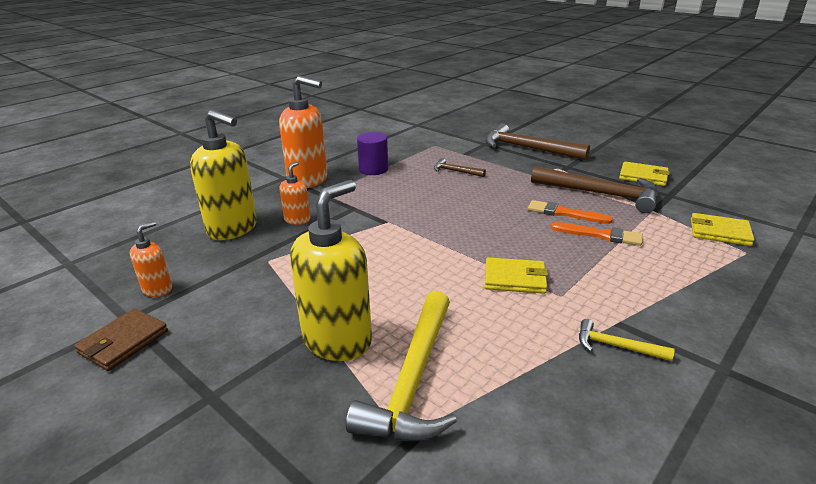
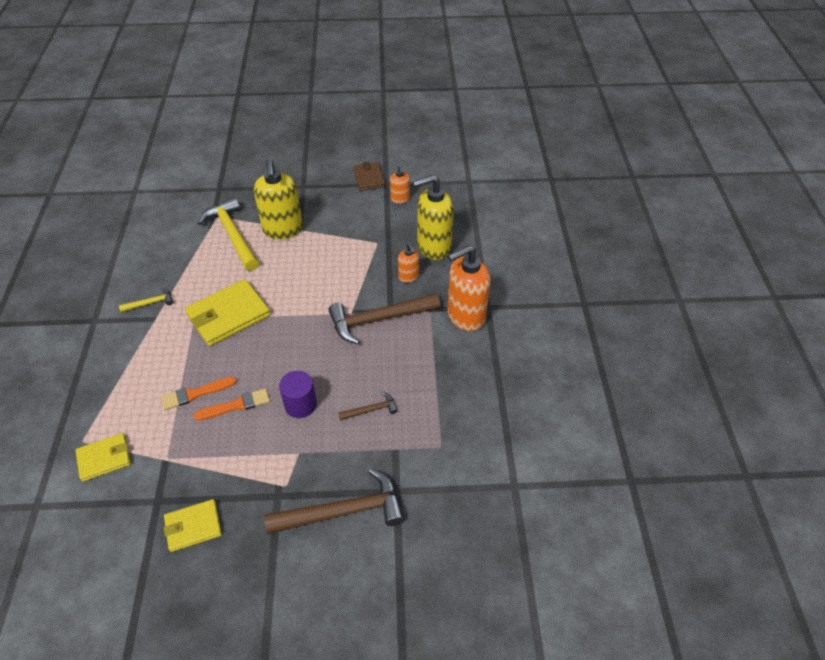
camera: 135 degrees right, 20 degrees up
(373, 169) = (439, 364): purple cylinder -> purple cylinder (300, 404)
(515, 279) = (228, 315): yellow wallet -> yellow wallet, size x1.68
(600, 194) = (220, 458): brown hammer -> brown hammer (378, 319)

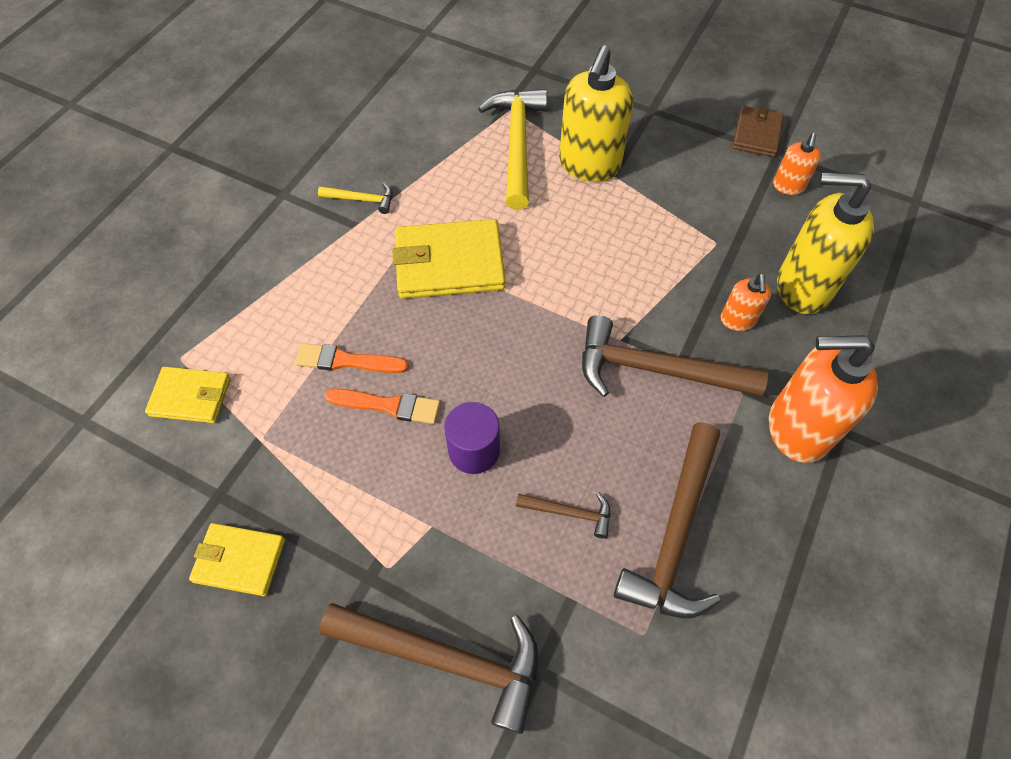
camera: 30 degrees right, 10 degrees up
(431, 393) = (675, 533): none -> brown hammer

